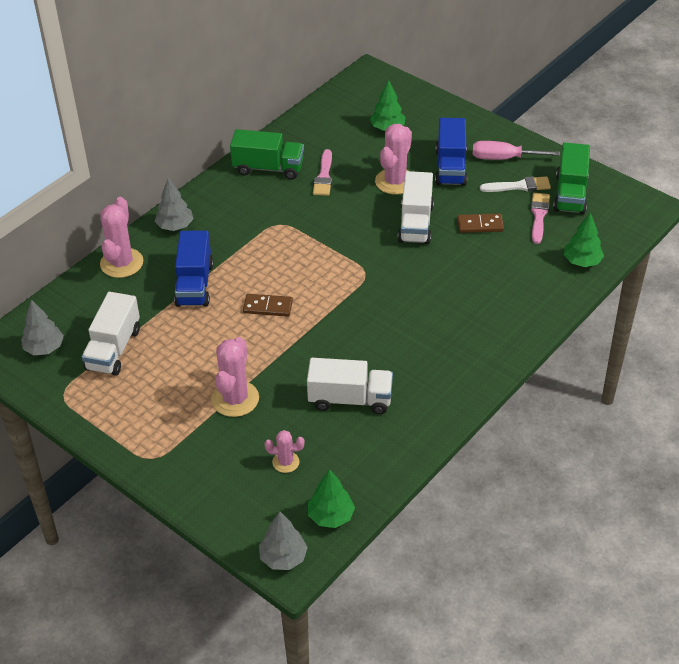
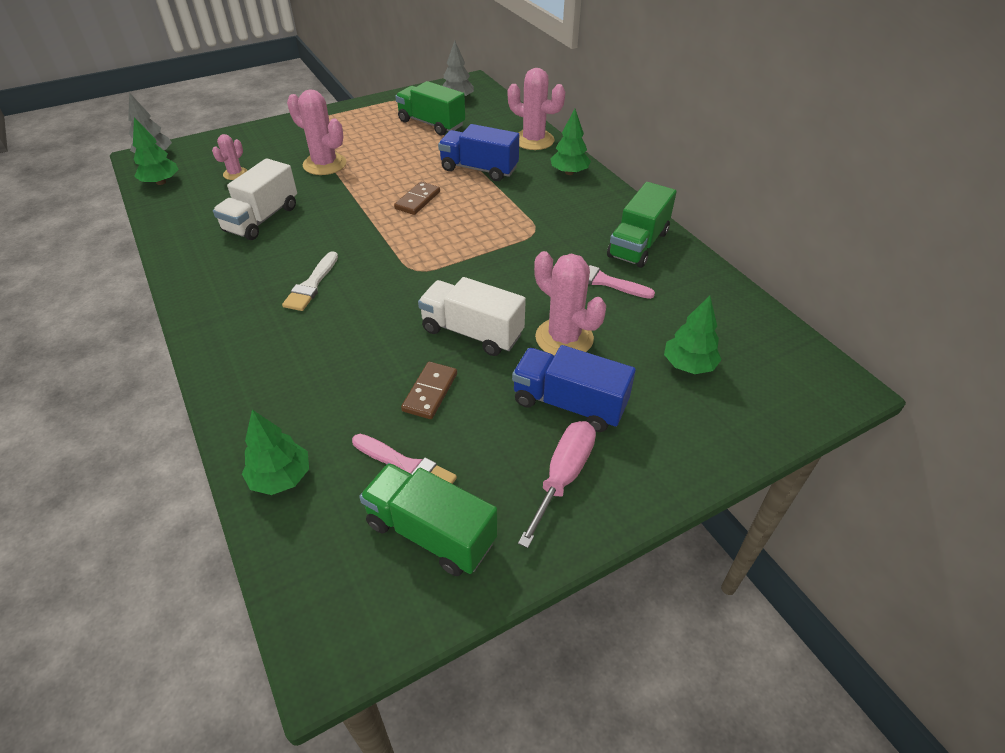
camera: 110 degrees right, 0 degrees up
(114, 349) = (431, 124): white truck -> green truck
(175, 226) = (569, 172): grey tree -> green tree
(519, 186) = (486, 469): white brush -> white brush (311, 285)

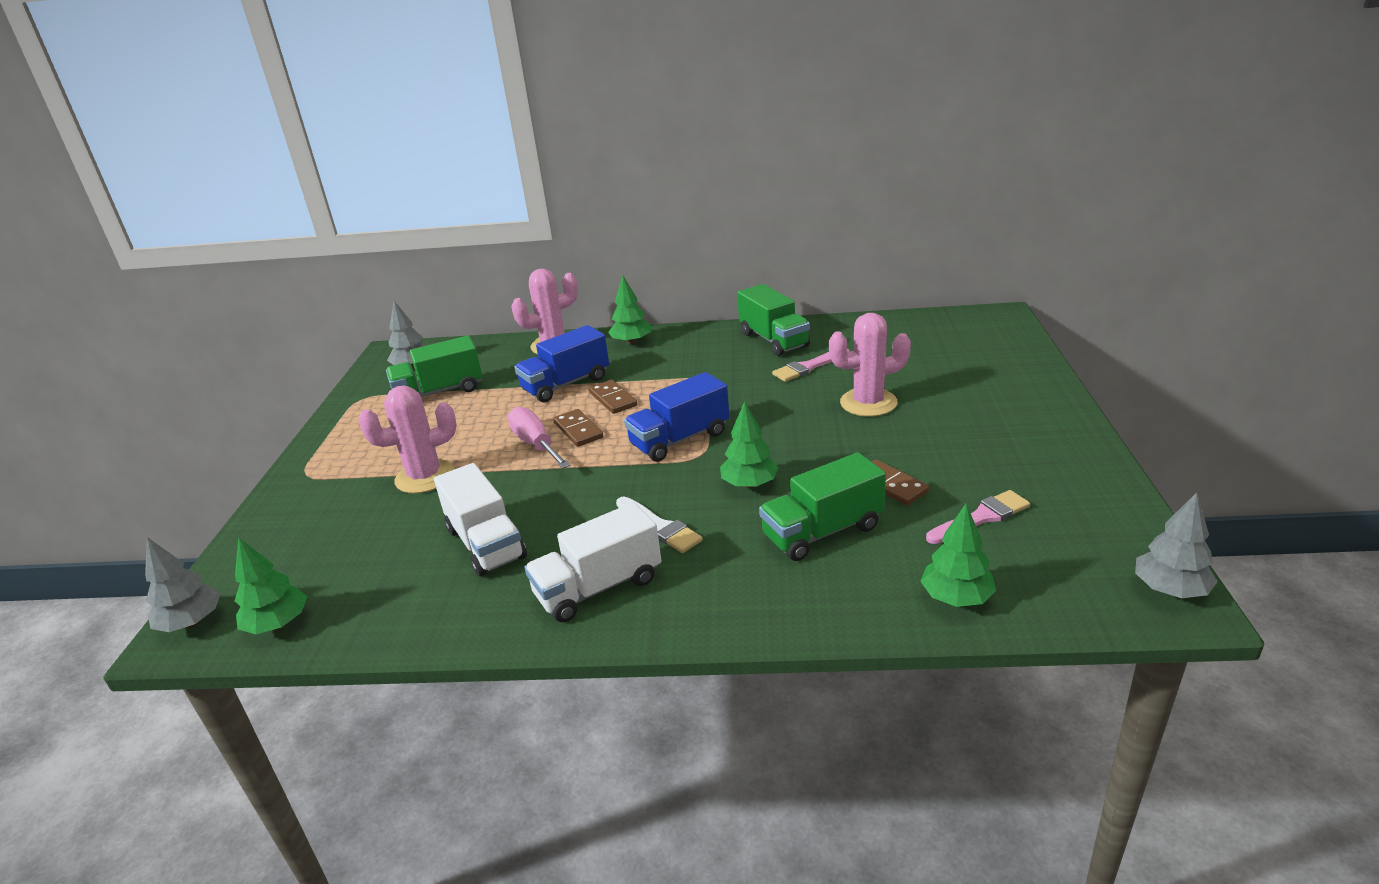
camera: 55 degrees left, 15 degrees down
(235, 174) = (350, 551): pink cactus -> none
(346, 640) = (1170, 590): none -> grey tree
(431, 533) = (1066, 521): green truck -> green truck (822, 532)
(472, 198) = (613, 399): none -> brown domino
(472, 332) = (824, 445): white truck -> white truck (598, 587)
(563, 476) = (1032, 443): pink screwdriver -> pink screwdriver (535, 444)
(569, 404) = (951, 420): blue truck -> blue truck (680, 439)
(688, 365) = (940, 360): green tree -> green tree (749, 484)

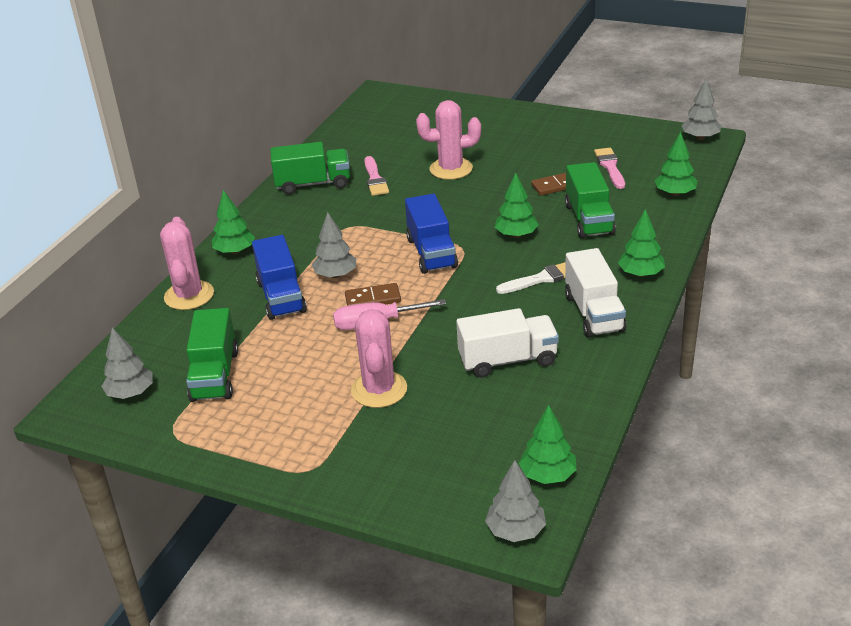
camera: 70 degrees left, 5 degrees up
(613, 399) = (335, 275): brown domino -> grey tree
(709, 609) = (640, 274): none -> green tree
(868, 403) = (451, 169): pink cactus -> pink cactus turned 75 degrees clockwise

